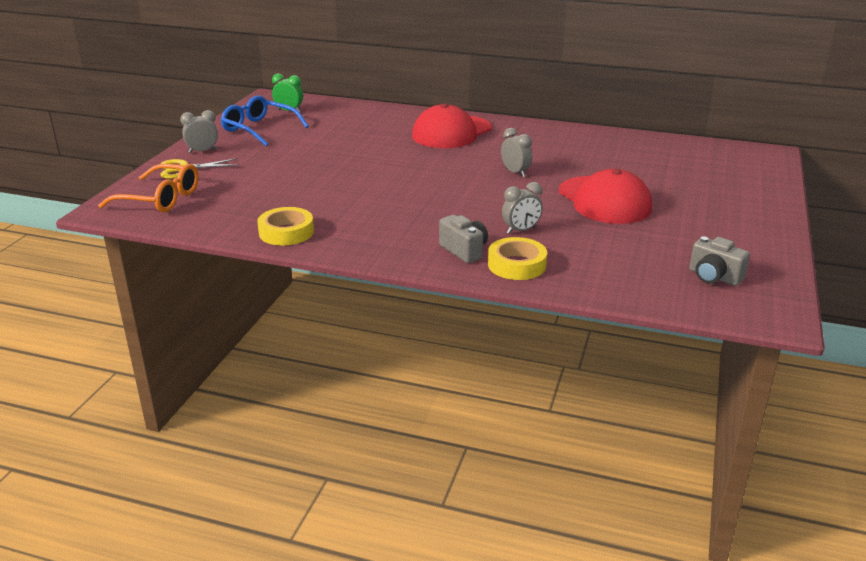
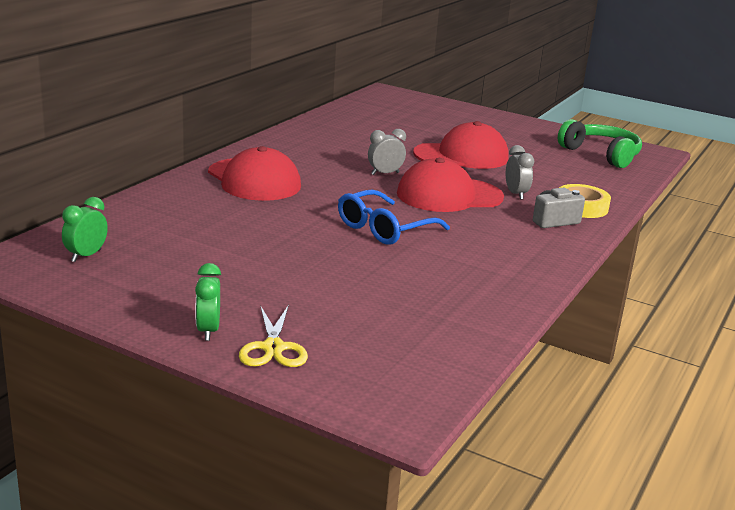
camera: 80 degrees left, 5 degrees down
(160, 199) = (377, 371): orange glasses -> none
(202, 151) = (208, 330): grey clock -> green clock
(259, 129) = (147, 283): blue glasses -> blue glasses (384, 229)
(286, 232) = (501, 295): yellow tape -> none
(487, 201) = (449, 195): none -> red cap
(714, 277) = (601, 154): grey camera -> green headphones

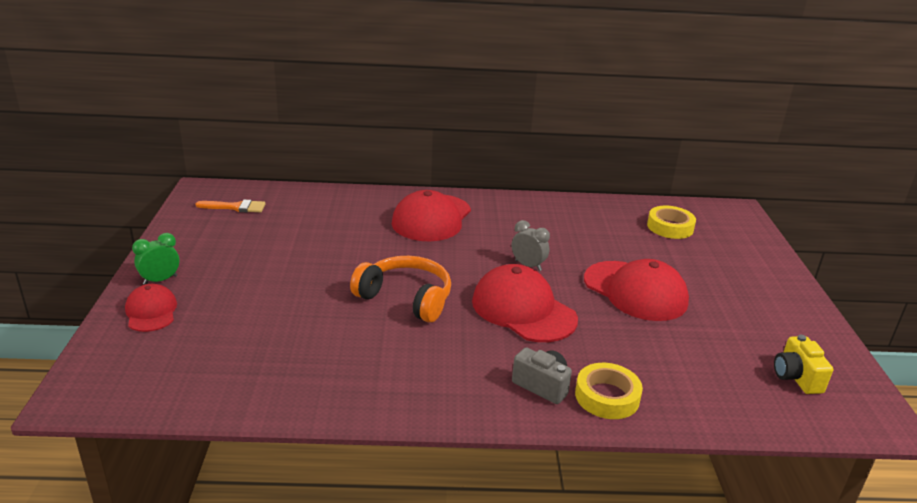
camera: 60 degrees right, 5 degrees up
(86, 256) = (235, 207): green clock -> orange brush
(273, 348) = (151, 311): yellow scissors -> red cap
(384, 116) = (670, 227): none -> yellow tape
(384, 229) = (406, 298): blue glasses -> orange headphones
(516, 194) = (582, 346): grey clock -> none
(601, 154) = (796, 377): green headphones -> yellow camera

